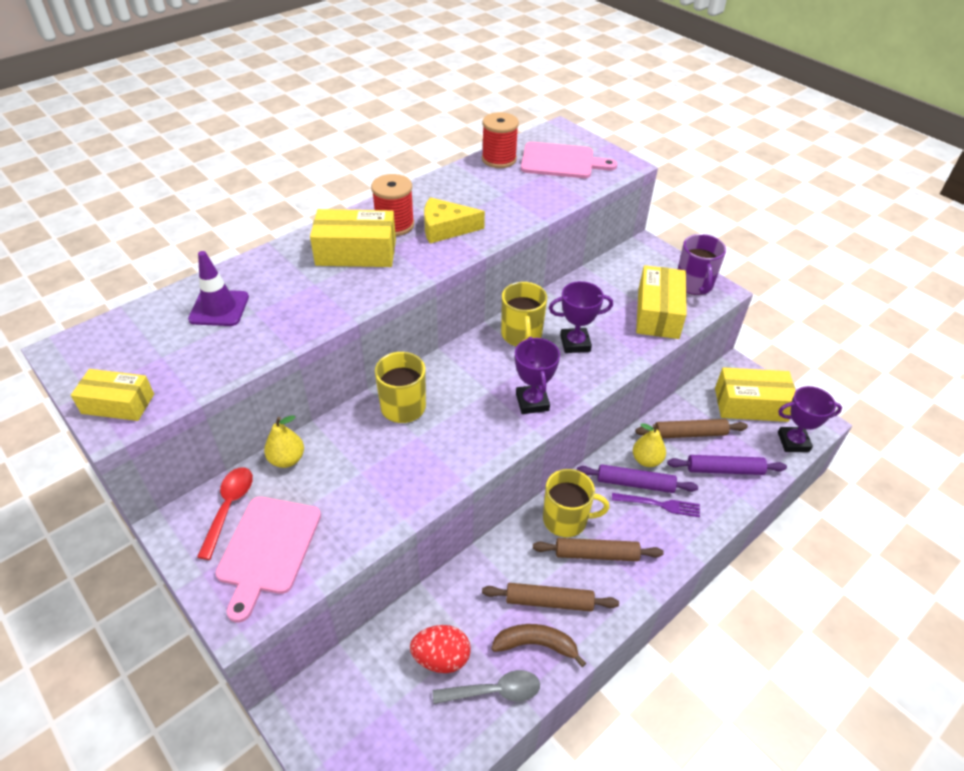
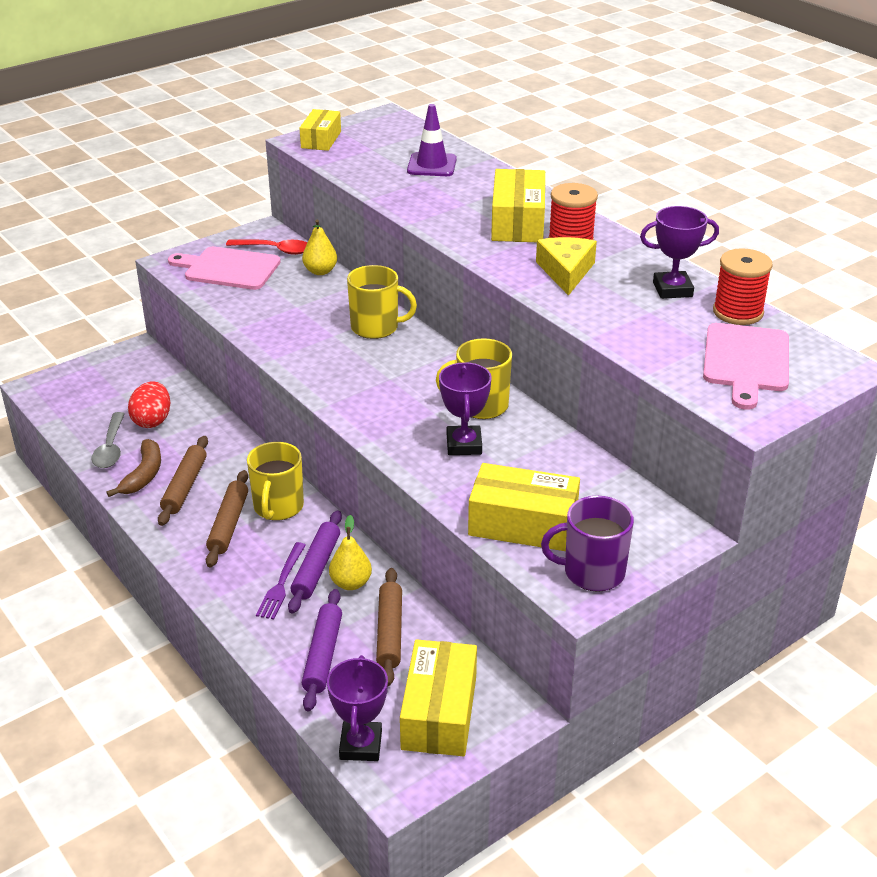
camera: 95 degrees right, 10 degrees down
(532, 402) = (368, 406): purple trophy -> purple trophy (672, 289)

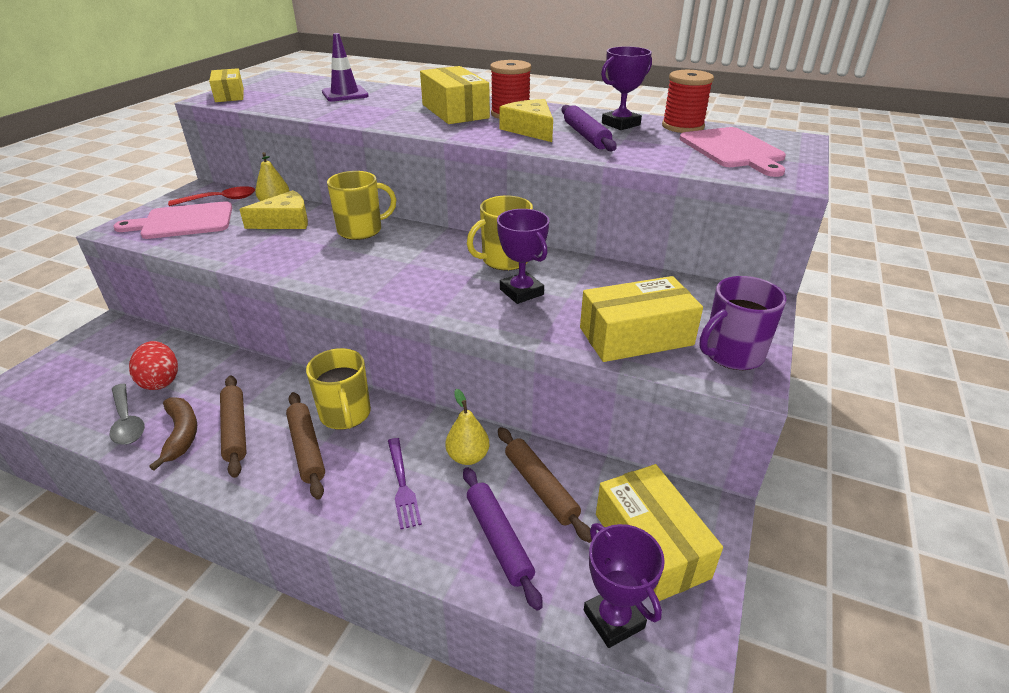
camera: 30 degrees left, 0 degrees up
(315, 295) = (285, 221): none -> yellow cheese
(316, 567) = (424, 455): purple rolling pin -> purple rolling pin (586, 136)

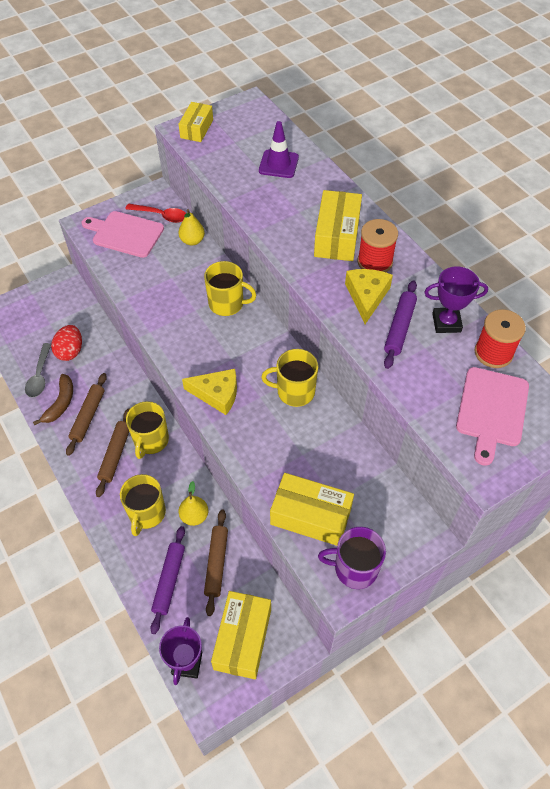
camera: 35 degrees right, 20 degrees up
(285, 221) = (186, 266): yellow cheese -> yellow cheese (217, 394)
(402, 485) = (146, 513): purple fork -> yellow mug
(521, 292) = (277, 431): purple trophy -> none

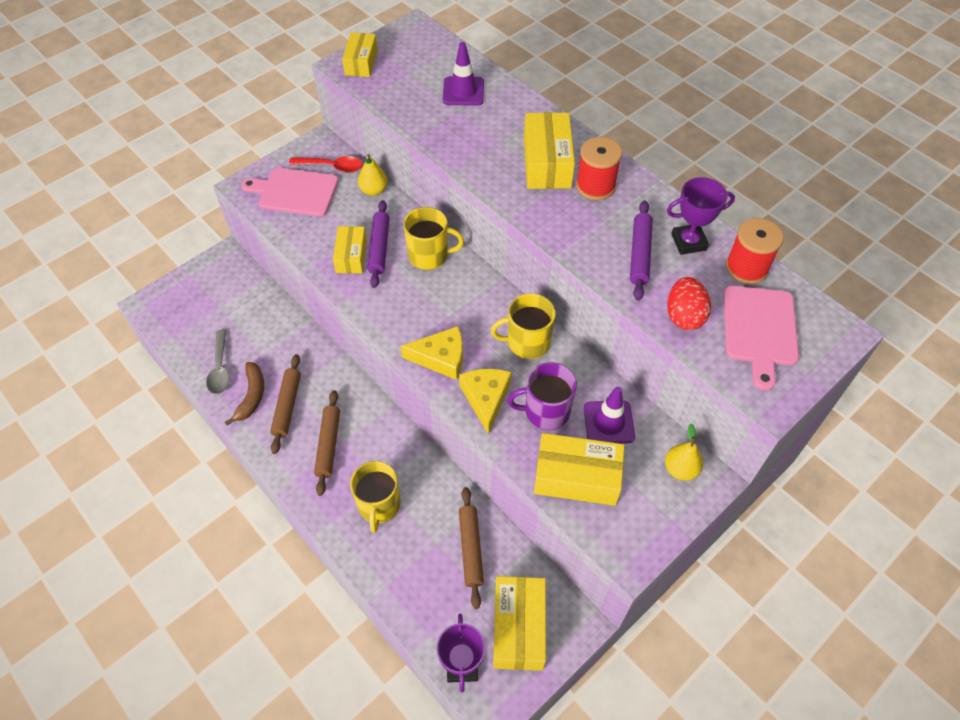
camera: 10 degrees left, 0 degrees up
(70, 351) = (250, 335): red egg -> red egg (684, 316)
(151, 440) = (366, 423): yellow mug -> none
(160, 295) = (351, 256): none -> yellow box
(169, 581) = (421, 577): purple rolling pin -> purple rolling pin (379, 248)
(194, 516) = (434, 500): yellow pear -> yellow pear (680, 469)
(350, 472) = (608, 422): none -> purple traffic cone
(354, 568) = (638, 527): purple mug -> purple mug (545, 411)
(366, 296) = (596, 225): yellow cheese -> yellow cheese (486, 398)

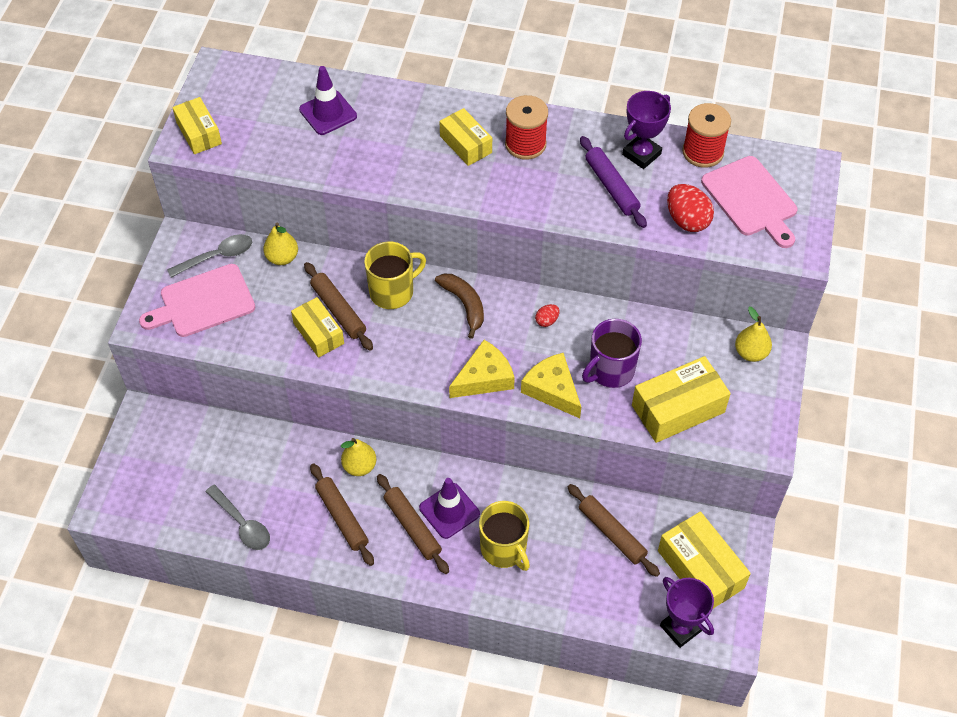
camera: 35 degrees left, 0 degrees up
(252, 396) = (298, 529): brown banana -> brown banana (464, 305)
(330, 377) = (359, 466): none -> yellow pear
(332, 166) = (217, 256): red spoon -> grey spoon
(379, 248) = (338, 310): purple rolling pin -> brown rolling pin
(527, 342) = (547, 321): yellow mug -> red egg
(547, 163) = (466, 144): yellow box -> yellow box, size x0.64
(608, 422) = (667, 349): purple traffic cone -> purple traffic cone (449, 511)

